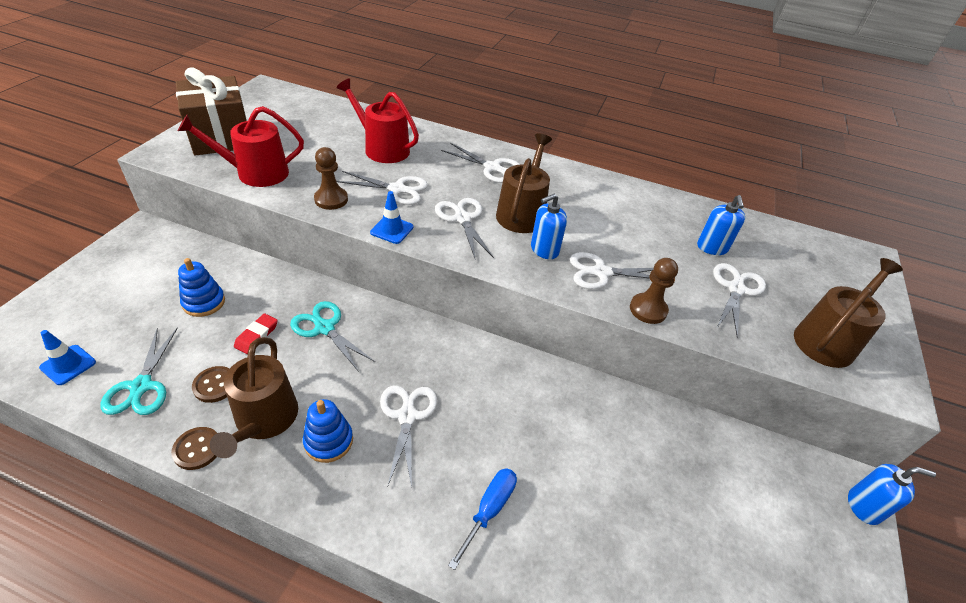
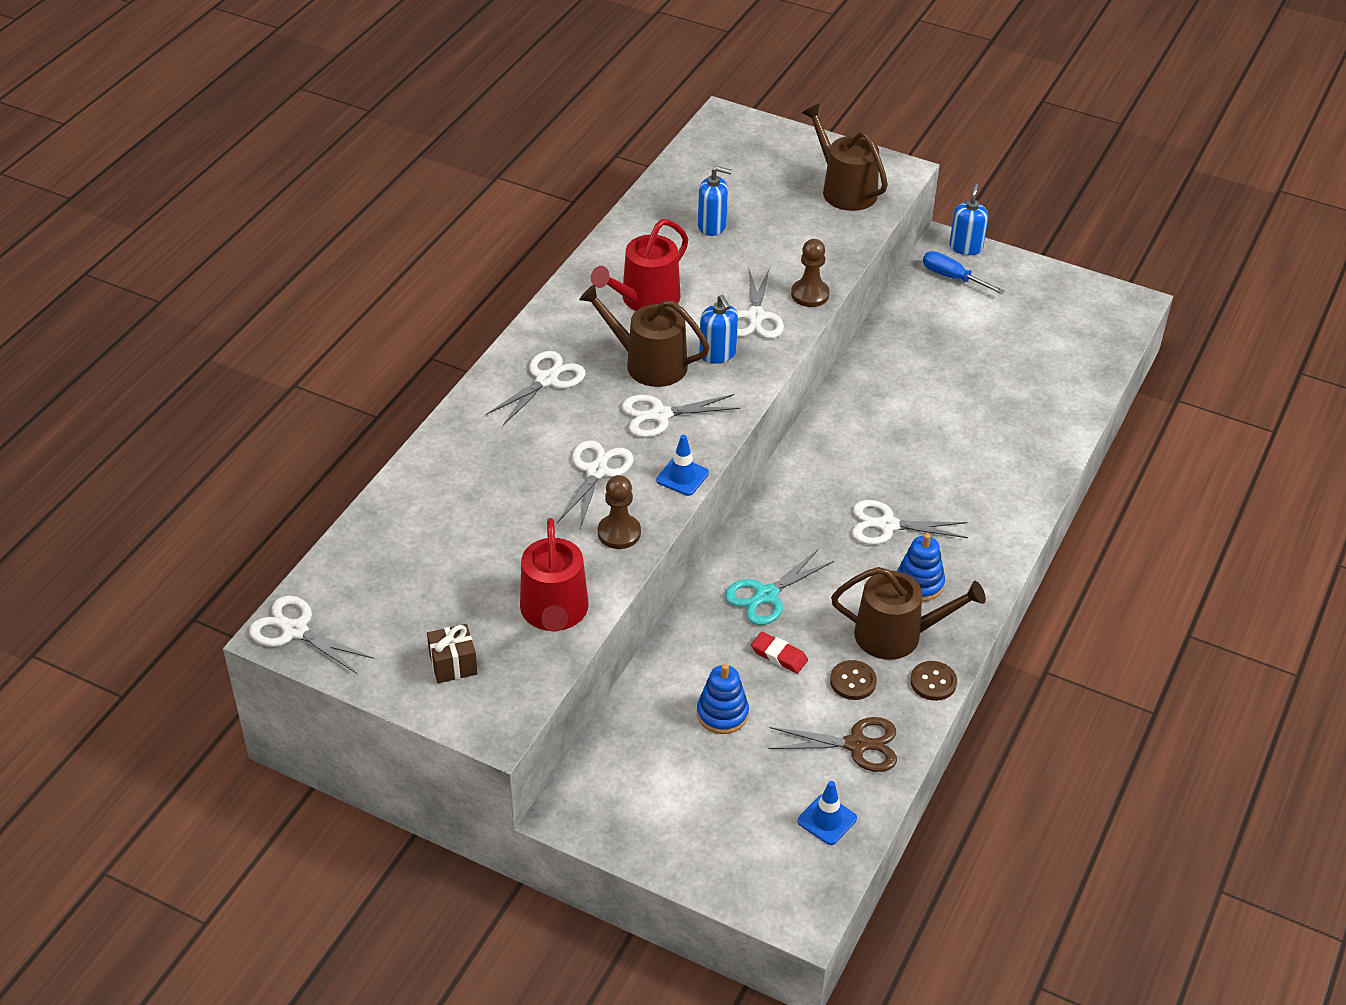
camera: 80 degrees left, 0 degrees up
(141, 386) = (856, 745): turquoise scissors -> brown scissors
(221, 137) = (453, 664): brown gift -> brown gift, size x0.46
(382, 148) = (492, 486): red watering can -> red watering can (645, 299)
(489, 510) = (984, 473): blue screwdriver -> blue screwdriver (952, 277)
(736, 289) = (778, 227): white scissors -> white scissors (295, 630)

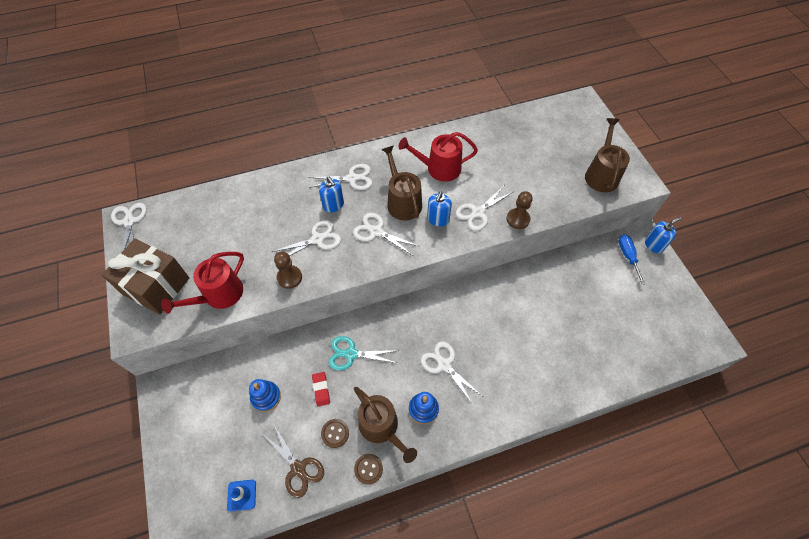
camera: 45 degrees right, 15 degrees up
(453, 664) = (156, 286): brown gift -> brown gift, size x2.17
(682, 476) = (348, 271): blue traffic cone -> none
(712, 226) = (513, 152): blue soap dispenser -> blue soap dispenser (333, 205)

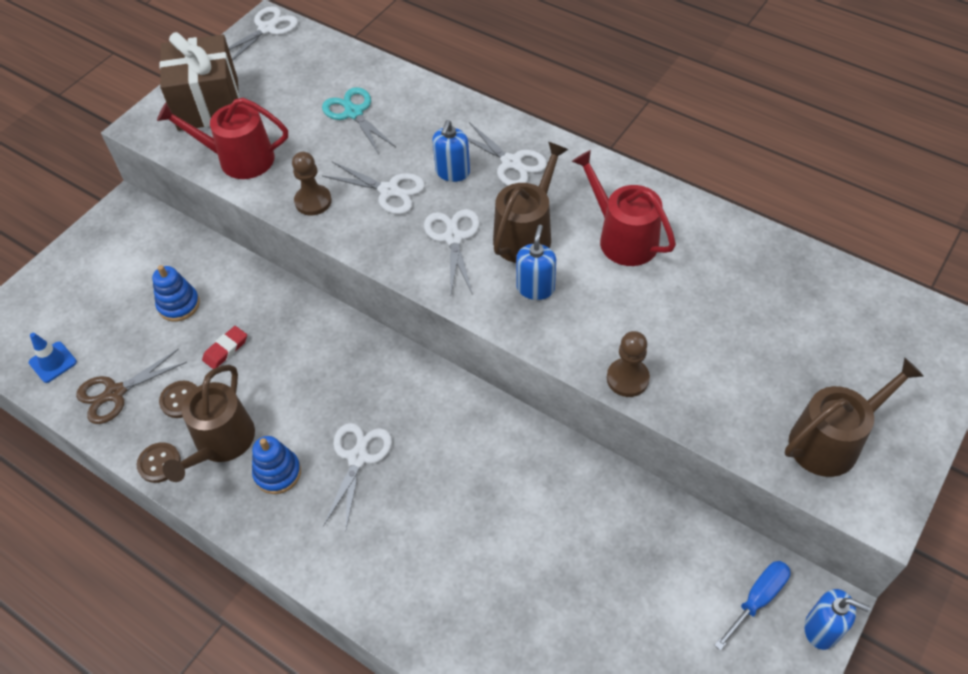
camera: 55 degrees right, 5 degrees down
(298, 468) = (115, 393): brown scissors -> brown scissors turned 45 degrees clockwise
(351, 354) = (294, 348): turquoise scissors -> turquoise scissors (353, 113)
(438, 219) = (535, 288): blue soap dispenser -> blue soap dispenser turned 120 degrees clockwise
(478, 212) = (591, 325): white scissors -> none

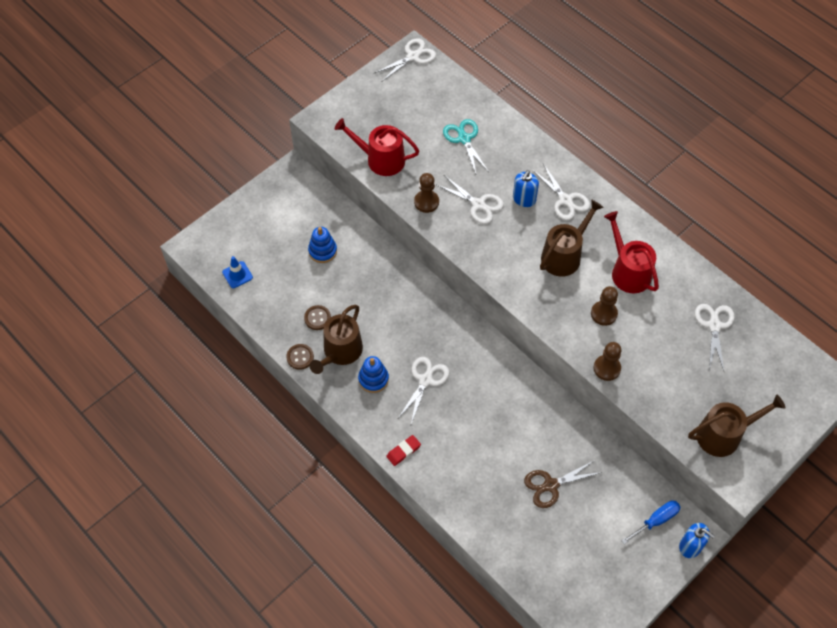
camera: 10 degrees right, 5 degrees up
(115, 393) = (276, 304): brown scissors -> brown scissors (550, 485)
(208, 104) = (364, 111): brown gift -> none
(225, 349) = (350, 289): red eraser -> red eraser (403, 451)
(453, 238) = (515, 248): white scissors -> white scissors (714, 325)
(535, 288) = (562, 295): blue soap dispenser -> none
(603, 302) = (604, 314): none -> brown pawn

